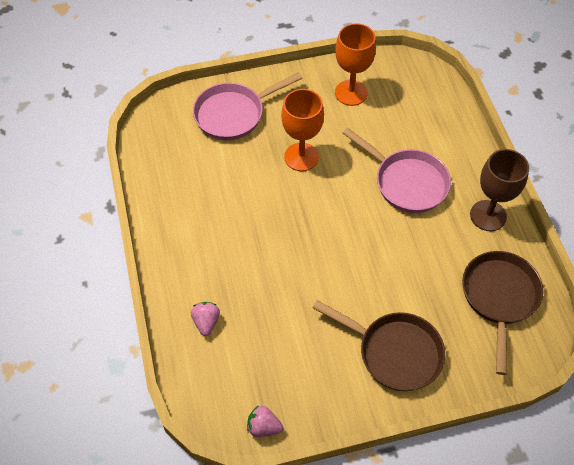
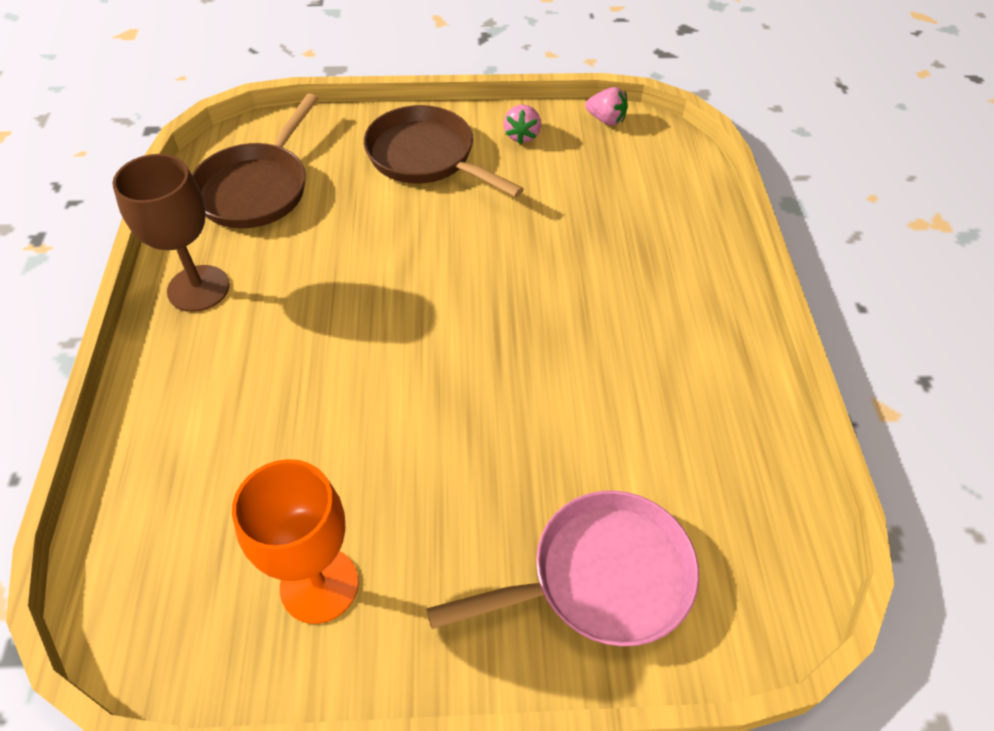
camera: 170 degrees left, 5 degrees down
(206, 322) = (671, 224): pink strawberry -> pink strawberry (522, 136)
(301, 157) = (475, 446): orange goblet -> none
(406, 182) = (300, 363): pink pan -> none

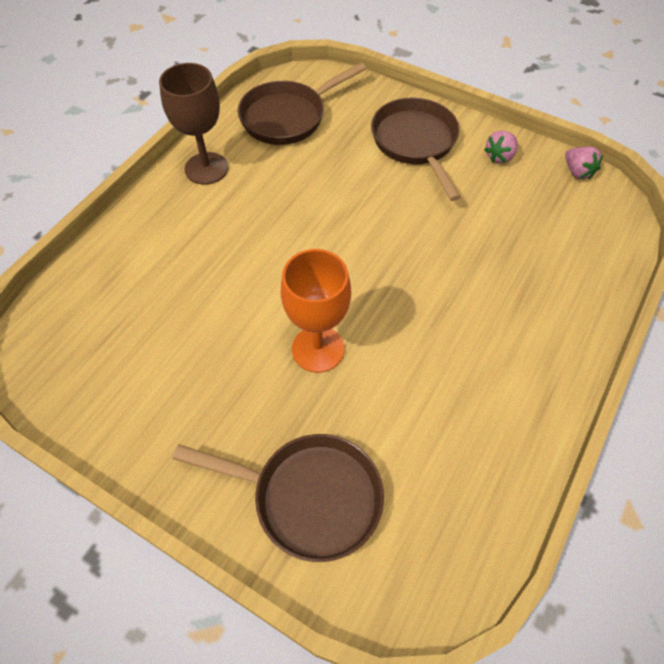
camera: 35 degrees right, 5 degrees up
(319, 585) = (141, 392): orange goblet -> orange goblet (318, 349)
(600, 578) = (308, 497): pink pan -> brown pan

